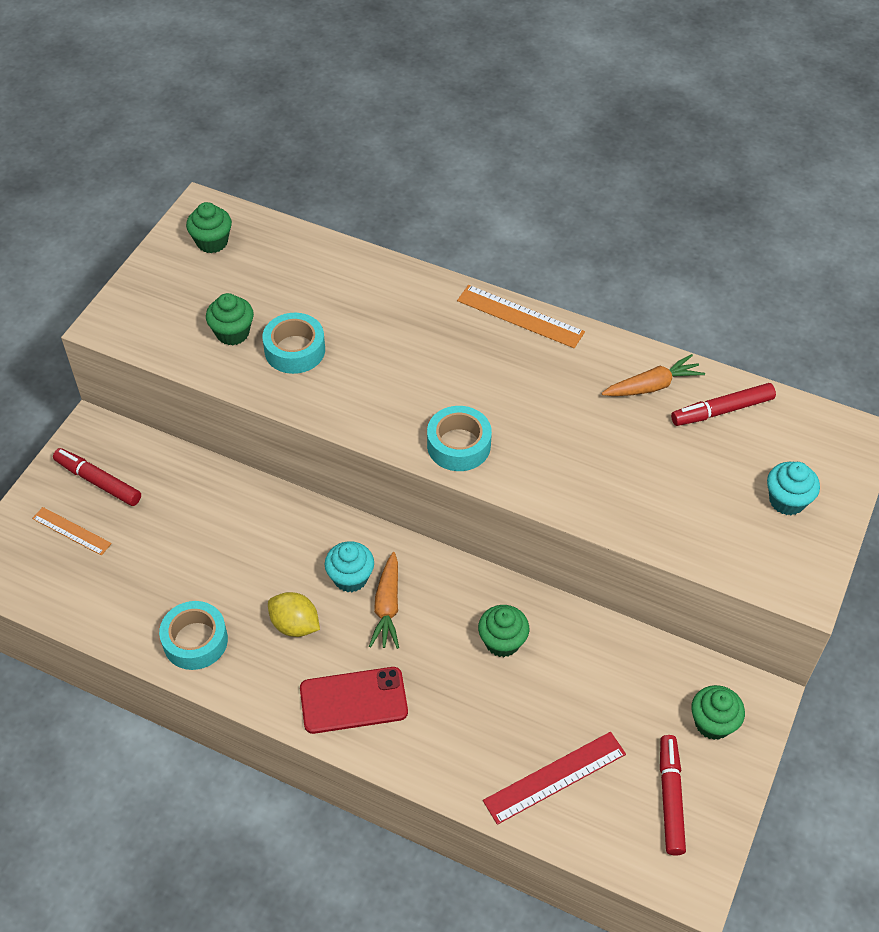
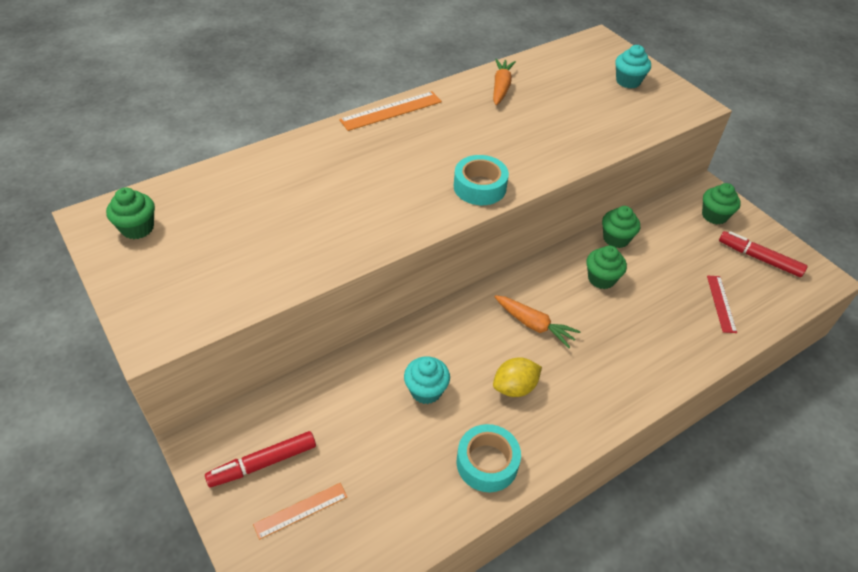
camera: 60 degrees left, 5 degrees down
(232, 333) = (252, 258): green cupcake -> green cupcake (616, 239)
(295, 350) = (309, 230): turquoise tape -> none
(350, 578) = (494, 334): turquoise cupcake -> turquoise cupcake (426, 390)
(353, 700) = (604, 382): red phone -> none
(555, 777) = (721, 303): red ruler -> red ruler, size x0.65
(722, 410) = (543, 72): red marker -> none

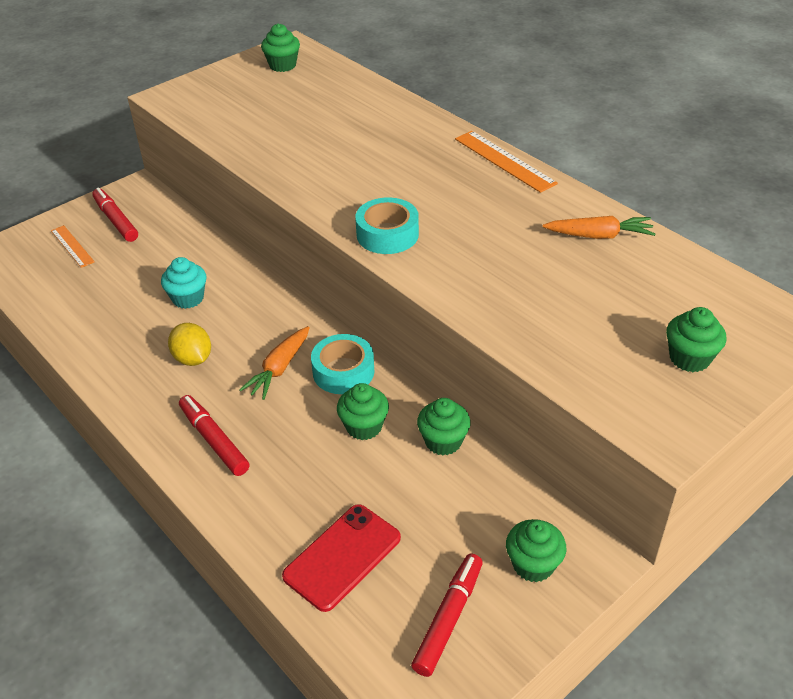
camera: 85 degrees right, 5 degrees down
(487, 463) = (106, 345): turquoise tape -> turquoise tape (343, 371)
(616, 374) = (214, 440): none -> red marker
(628, 81) = (689, 358): turquoise cupcake -> green cupcake
(721, 303) = (342, 557): red ruler -> red phone

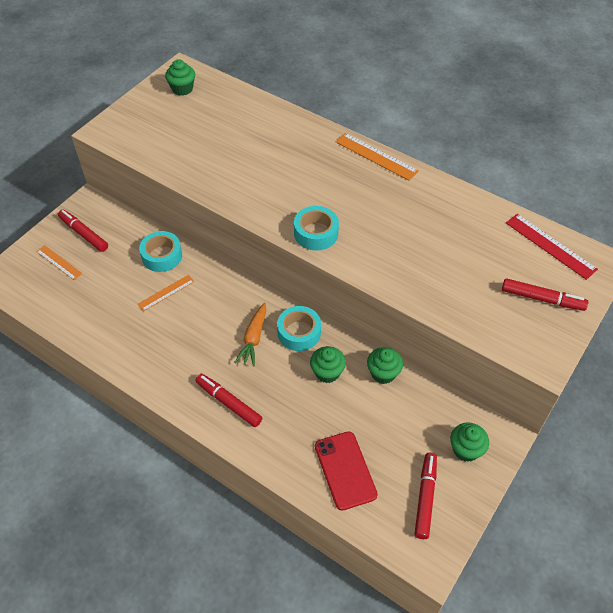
camera: 15 degrees left, 10 degrees up
(188, 298) = (166, 293): turquoise cupcake -> orange ruler
(193, 358) = (189, 342): yellow lemon -> none
(200, 257) = (162, 256): none -> turquoise tape
(342, 557) = (345, 470): red phone -> red phone turned 45 degrees counterclockwise
(599, 236) = (459, 211): orange carrot -> none
(689, 358) = (542, 299): green cupcake -> red marker
(723, 294) = (550, 246): none -> red ruler

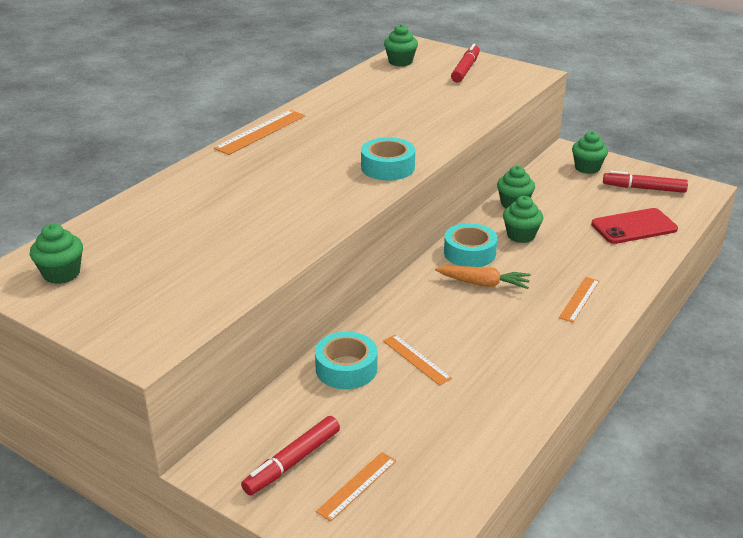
camera: 90 degrees left, 20 degrees down
(228, 403) = (579, 299): red marker -> orange ruler
(550, 246) = (400, 62): red ruler -> green cupcake

